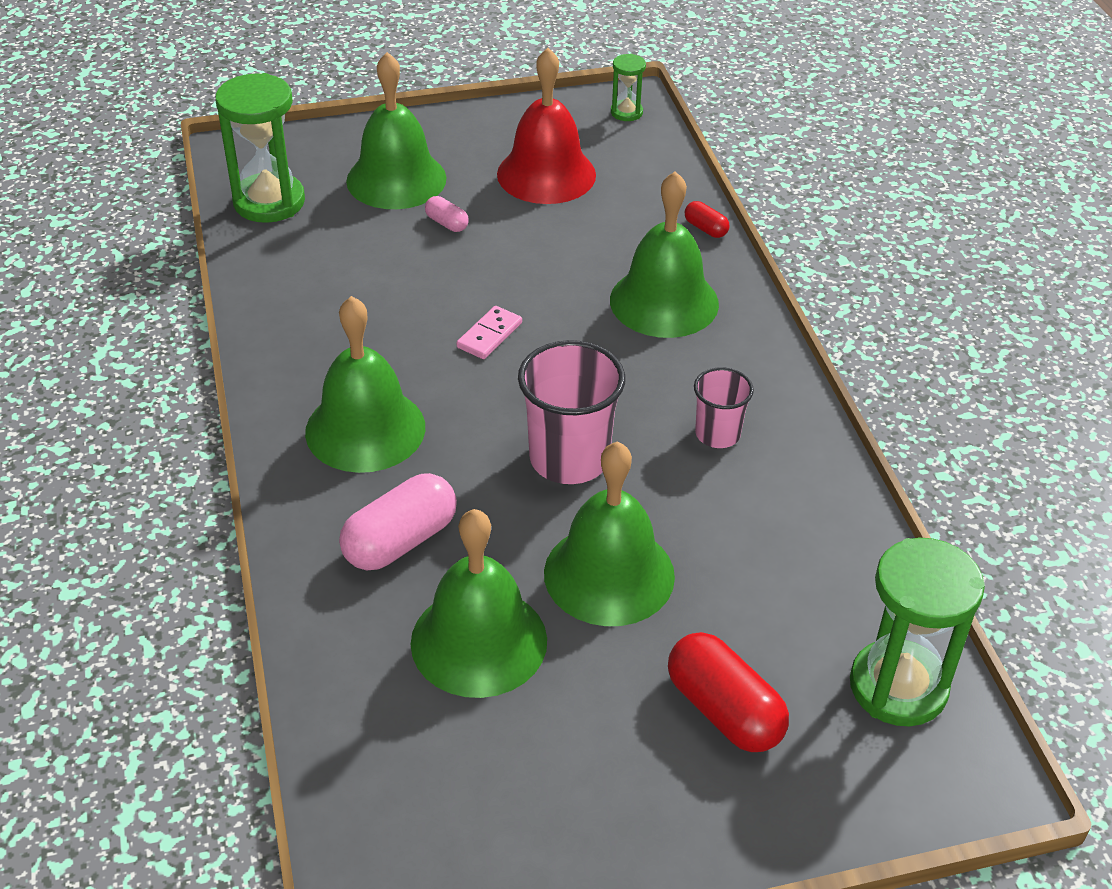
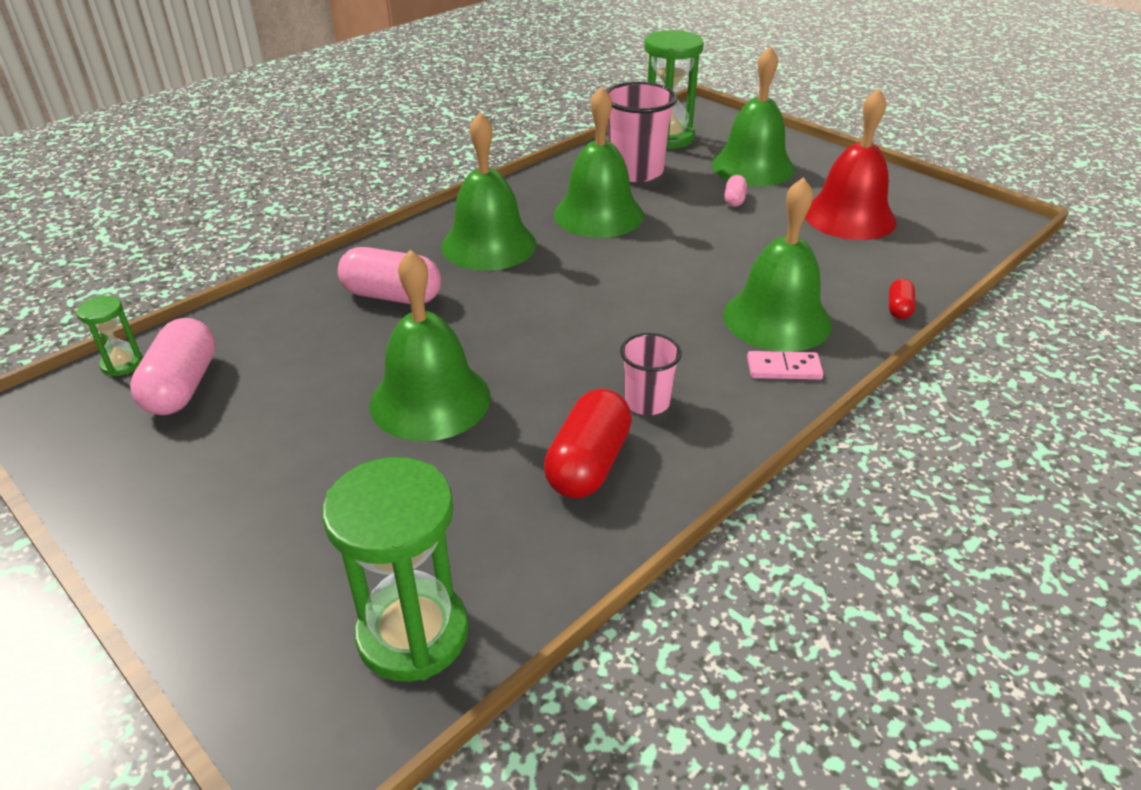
camera: 60 degrees right, 5 degrees down
(434, 768) = (182, 386): none -> pink capsule
(479, 641) = (317, 363): green bell -> green bell (598, 214)
(489, 335) = (637, 257): pink domino -> pink domino (783, 368)
(569, 459) = (541, 337): pink cup -> pink cup (636, 171)
(626, 112) = (982, 223): green hourglass -> green hourglass (122, 364)
(724, 711) = (315, 518): red capsule -> red capsule (588, 464)

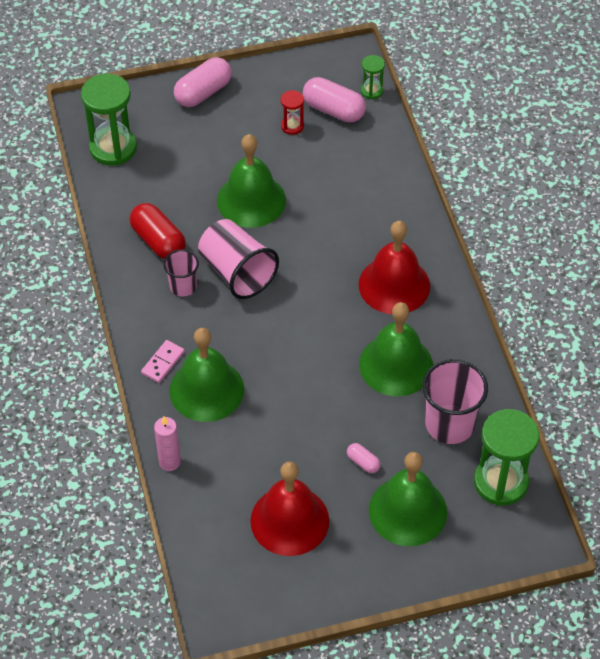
camera: 120 degrees right, 15 degrees up
(239, 416) = (292, 126): none -> red hourglass
(392, 296) = (363, 216): pink capsule -> pink capsule (203, 92)
(489, 245) = (394, 285): green bell -> red bell
(576, 363) = (237, 272): none -> pink cup
(899, 308) = (169, 462): red capsule -> pink candle

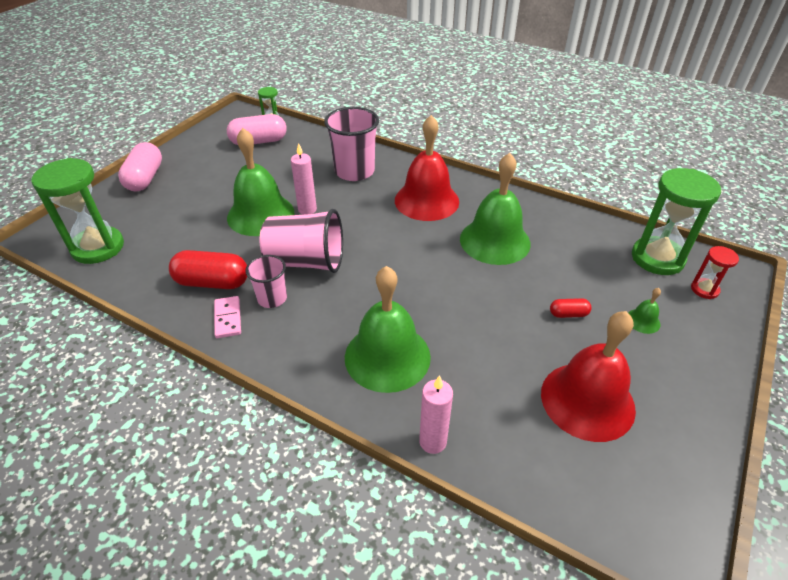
camera: 45 degrees left, 10 degrees down
(163, 363) = (323, 365): pink domino -> pink domino (228, 318)
(290, 222) = (307, 210): none -> pink candle
(292, 126) = (239, 162): red hourglass -> red hourglass (704, 289)
(363, 462) = (568, 314): pink capsule -> red capsule
(408, 511) = (643, 321): green bell -> green bell, size x0.41
(449, 424) = (578, 249): pink cup -> pink cup (354, 171)

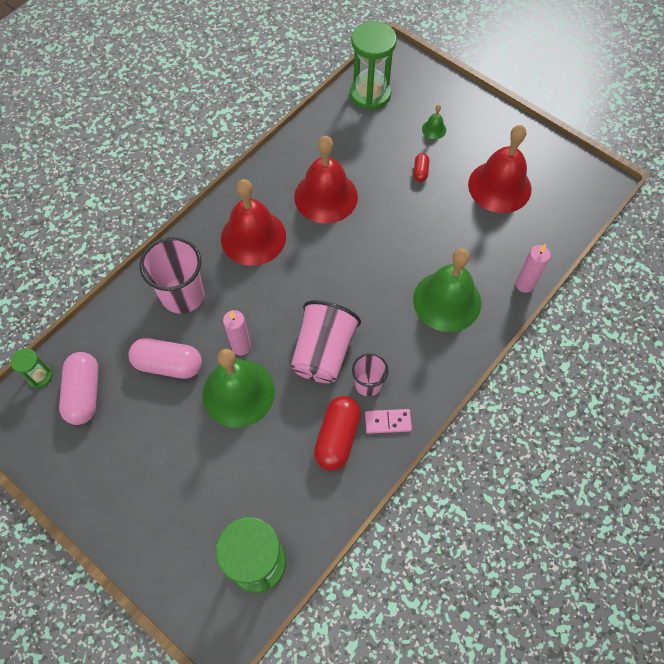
camera: 80 degrees left, 20 degrees up
(145, 178) = (129, 528): pink capsule -> pink capsule (168, 364)
(495, 241) = (326, 196): green bell -> red bell
(704, 289) = (409, 81): red hourglass -> none

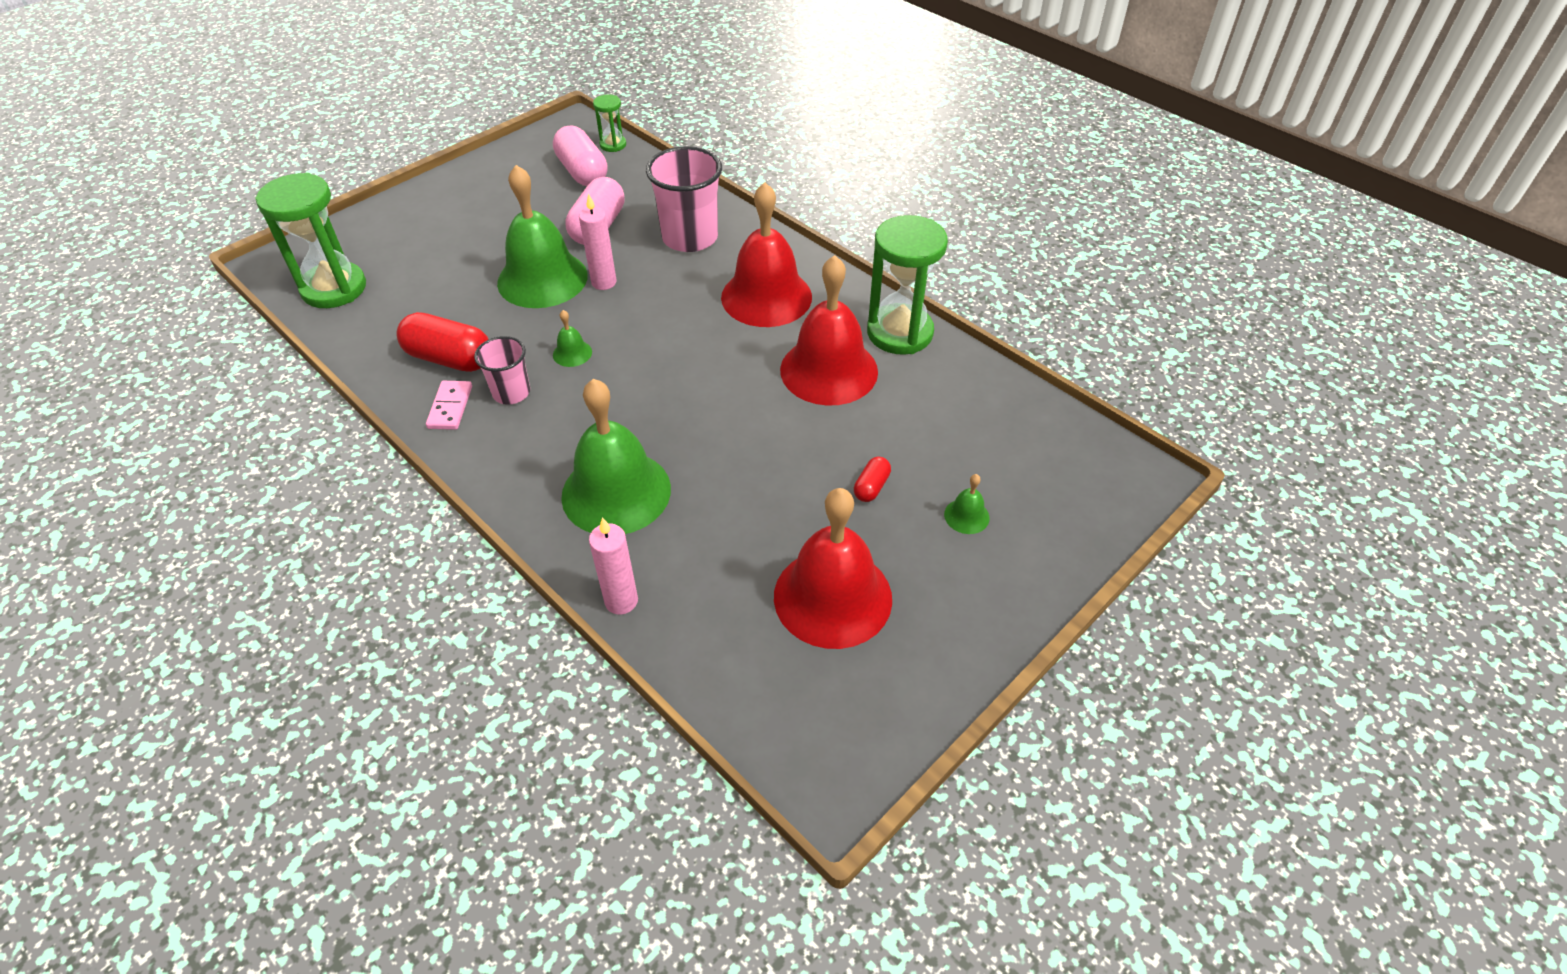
camera: 95 degrees right, 15 degrees down
(84, 393) = (582, 172): pink capsule -> pink capsule turned 60 degrees clockwise
(323, 352) = (572, 353): pink cup -> green bell
(370, 94) = (1042, 437): green hourglass -> green hourglass (899, 333)
(420, 171) = (871, 487): red capsule -> red capsule turned 75 degrees counterclockwise

